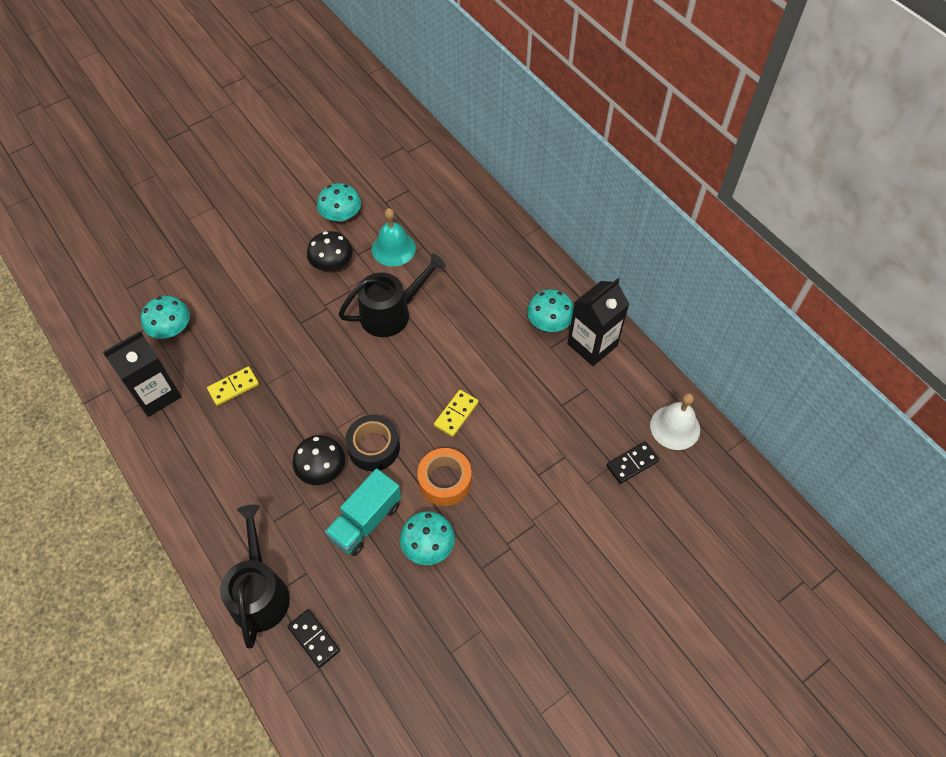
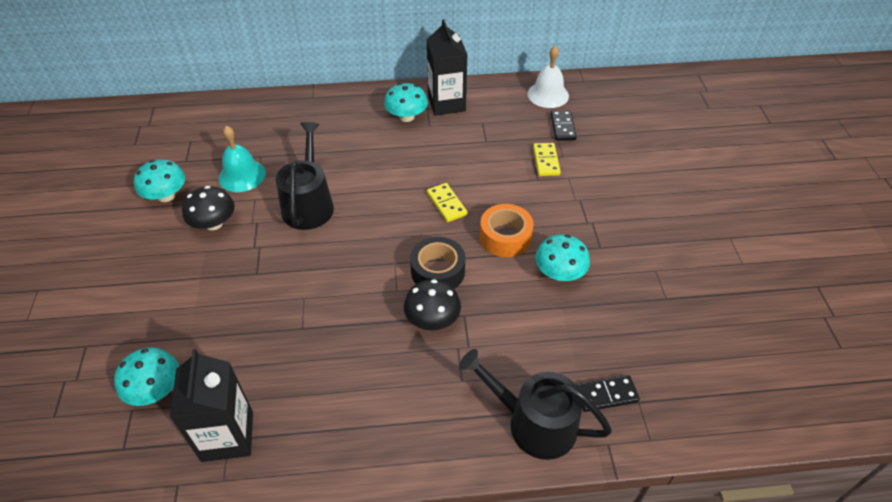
camera: 60 degrees left, 10 degrees down
(233, 387) = (282, 357): yellow domino -> yellow domino (546, 161)
(366, 521) = (508, 307): turquoise truck -> none

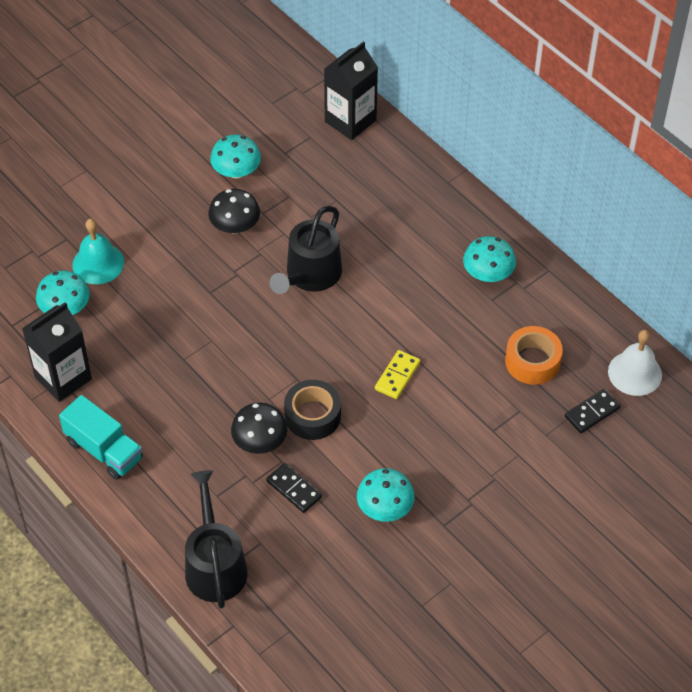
camera: 55 degrees right, 5 degrees up
(242, 175) = (302, 204): turquoise bell -> turquoise bell (98, 263)
(309, 204) = (310, 275): black watering can -> black watering can turned 150 degrees clockwise
(338, 446) = (104, 450): none -> turquoise truck
(446, 103) = (538, 294): black carton -> black carton (350, 121)
(505, 237) = (394, 444): orange tape -> orange tape (532, 361)
(546, 161) = (525, 424): yellow domino -> none
(606, 394) = (279, 603): black domino -> black domino (294, 489)

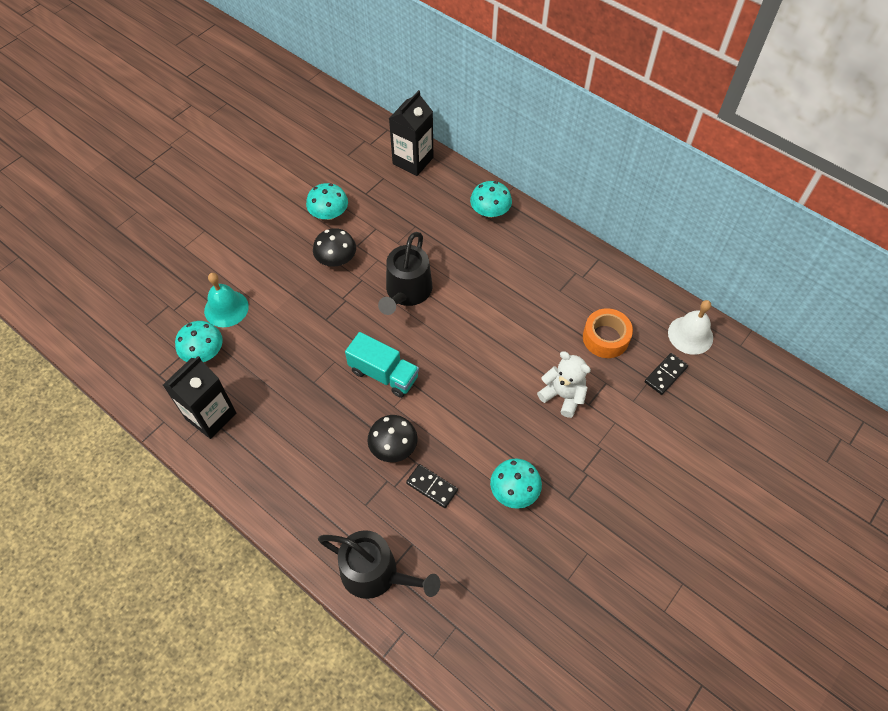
camera: 10 degrees left, 5 degrees up
(104, 450) = (257, 478): turquoise truck -> turquoise truck (383, 374)
(215, 565) = (376, 573): black watering can -> black watering can turned 135 degrees clockwise
(312, 416) = (434, 416): black tape -> none
(397, 376) = (497, 368): yellow domino -> none
(465, 417) = (563, 396): none -> white teddy bear
(488, 273) = (551, 269): turquoise mushroom -> turquoise mushroom (490, 211)

